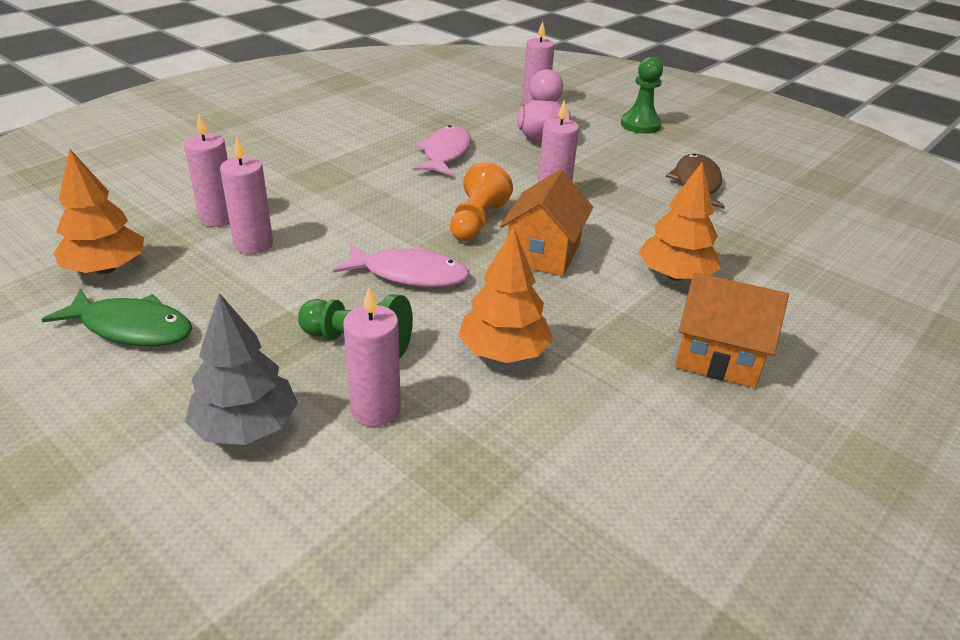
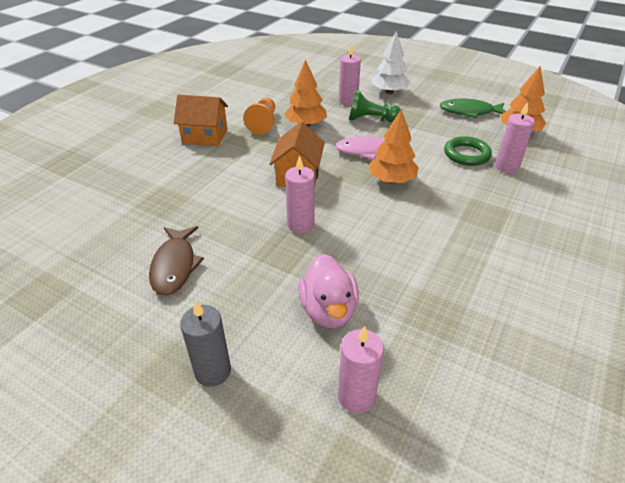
camera: 170 degrees right, 5 degrees up
(246, 427) = (389, 92): grey tree -> white tree
(253, 244) = (466, 154): pink candle -> green ring
(445, 153) = (410, 262): pink fish -> none
(477, 221) = (348, 192): orange pawn -> orange pawn (263, 123)
(640, 125) = (213, 371): green pawn -> grey candle
(675, 276) = (216, 174): orange tree -> orange tree (391, 180)

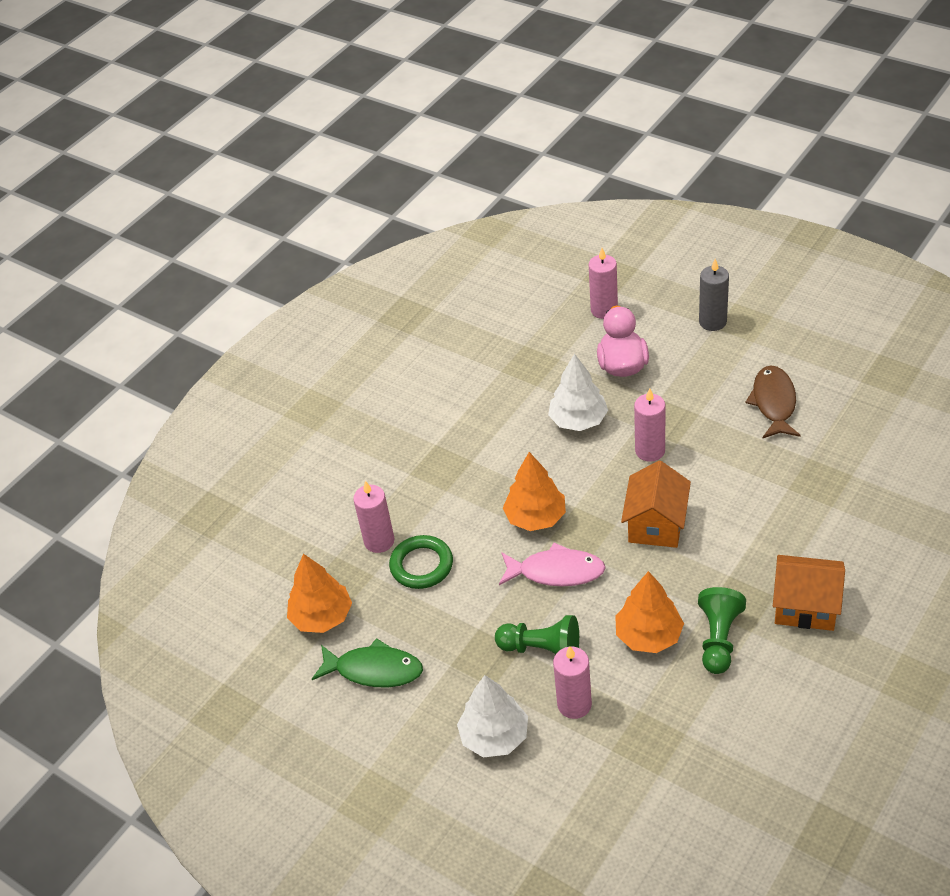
camera: 170 degrees left, 5 degrees up
(263, 123) = (718, 639): orange pawn -> green pawn
(369, 251) = (578, 420): none -> white tree

